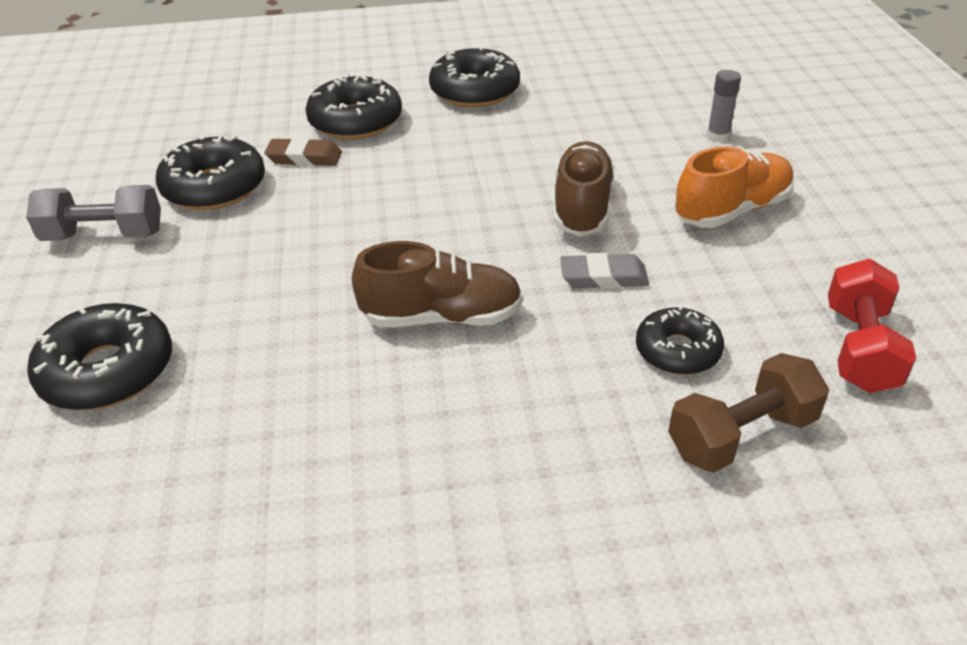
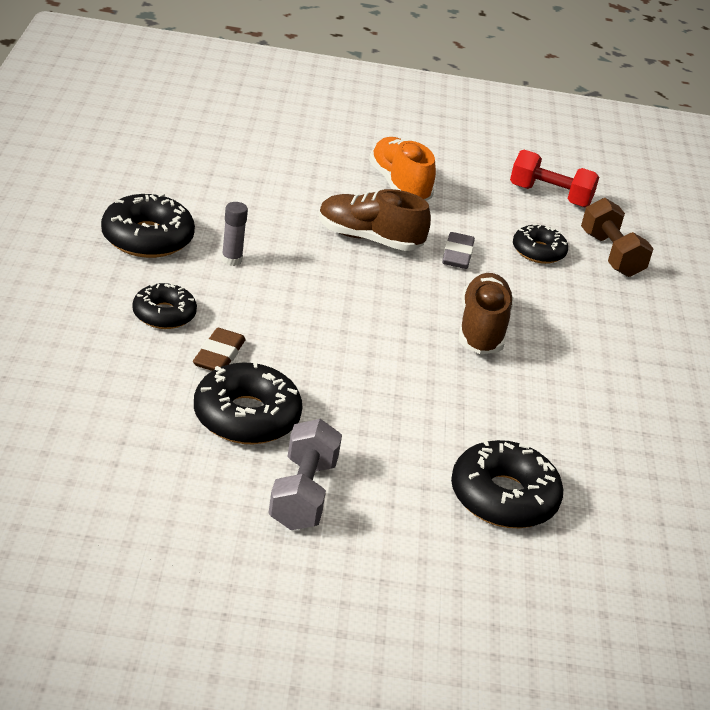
camera: 85 degrees left, 5 degrees down
(355, 121) = (164, 314): black donut -> black donut, size x0.64
(718, 136) = (298, 157): grey glue stick -> grey glue stick (231, 260)

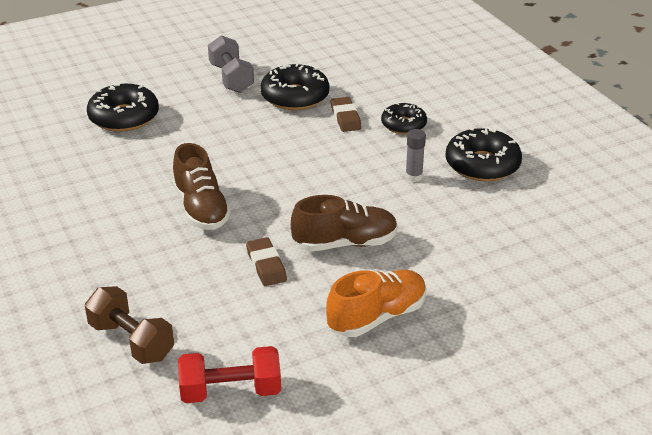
camera: 155 degrees right, 0 degrees up
(399, 185) = (377, 317): orange shoe -> orange shoe turned 75 degrees counterclockwise
(457, 255) = (266, 265): grey eraser -> brown eraser
(538, 251) = (201, 307): black donut -> none

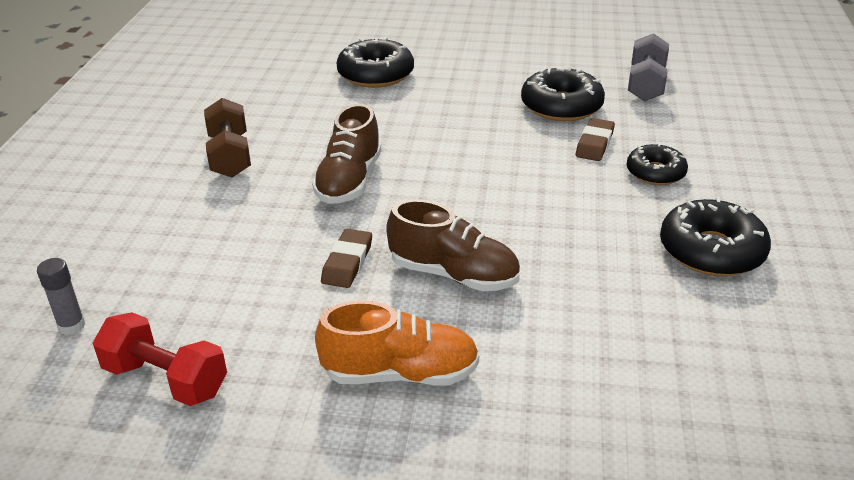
camera: 35 degrees right, 0 degrees up
(131, 341) = (143, 281): brown dumbbell -> brown dumbbell (230, 156)
(231, 78) = (514, 70): grey dumbbell -> grey dumbbell (646, 84)
(414, 176) = (610, 232): grey glue stick -> grey glue stick (71, 326)

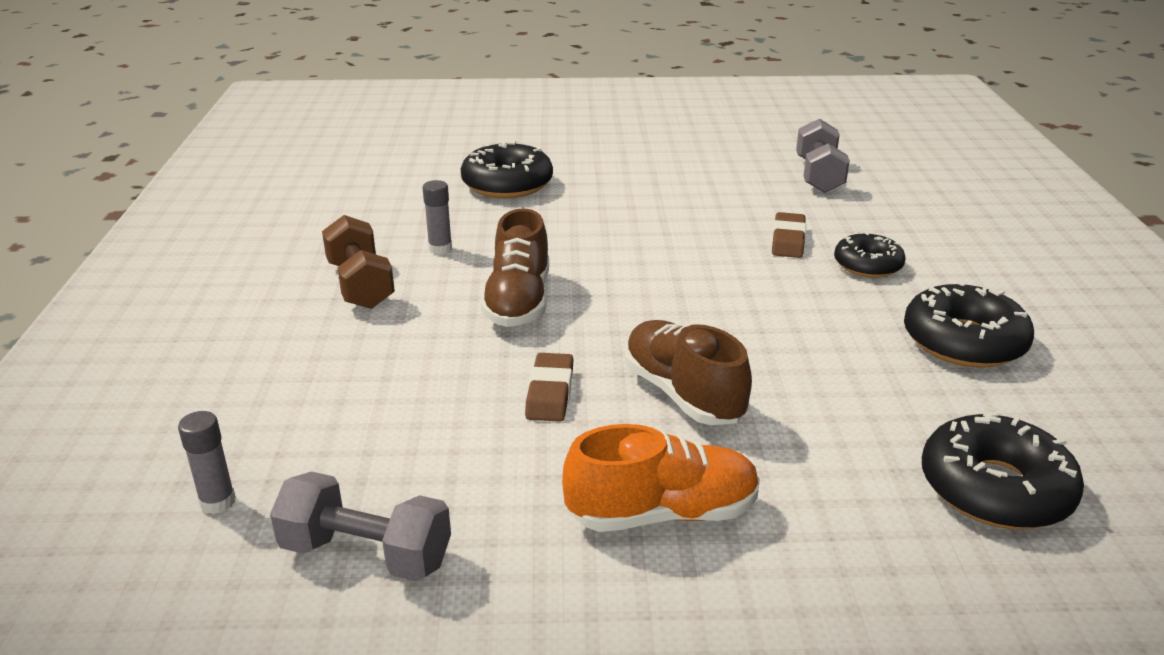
camera: 10 degrees left, 5 degrees down
(165, 379) = (366, 554): red dumbbell -> grey dumbbell
(302, 129) = (440, 249): none -> grey glue stick
(453, 274) = (683, 394): brown shoe -> brown shoe turned 135 degrees counterclockwise
(561, 106) = (735, 204): black donut -> black donut (995, 489)

